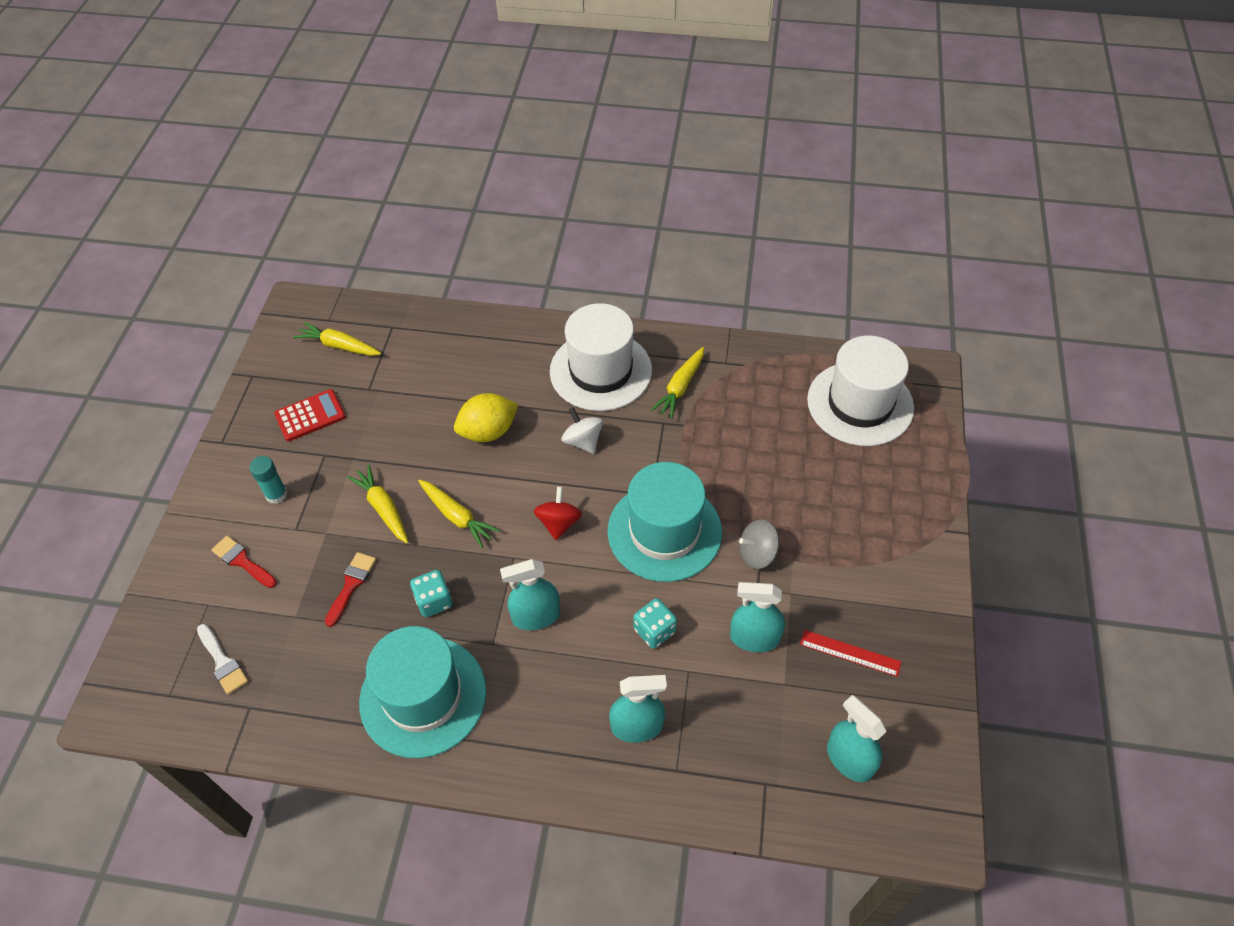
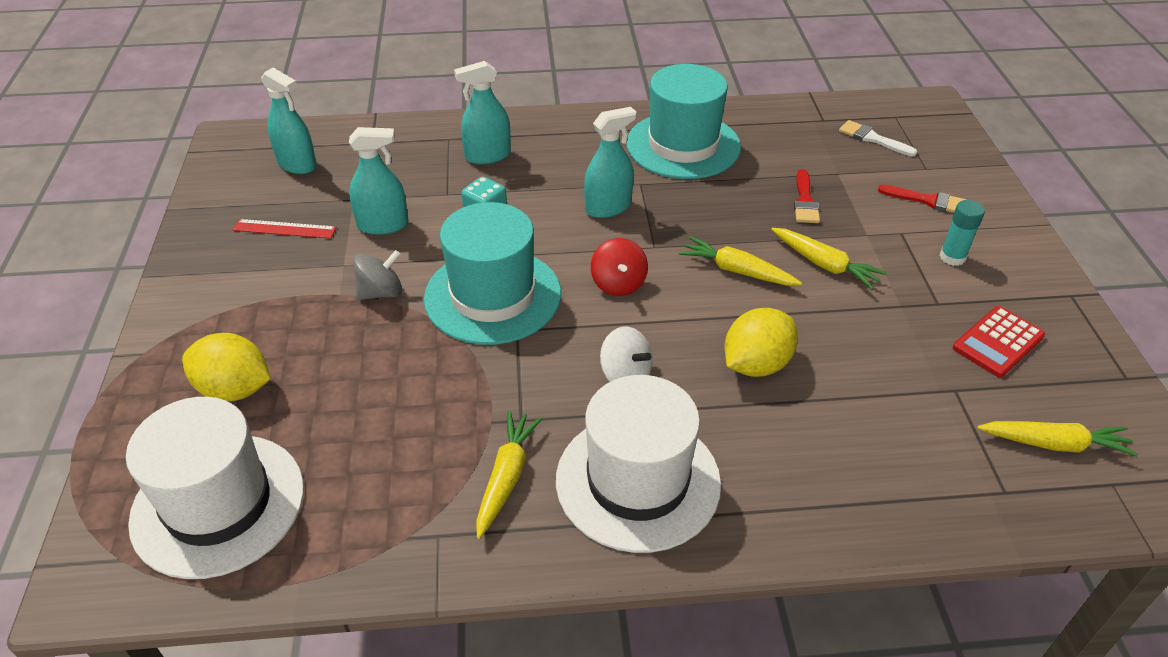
camera: 165 degrees right, 10 degrees down
(434, 601) = (715, 202): turquoise dice -> none
(865, 483) = (235, 389): none -> yellow lemon

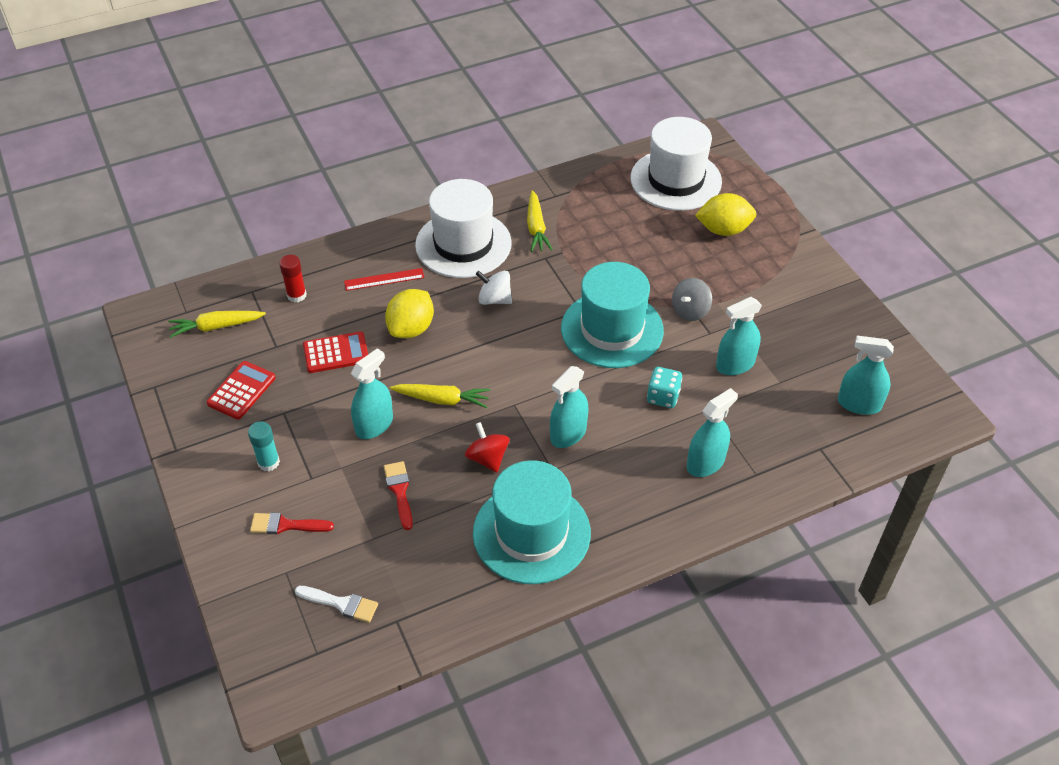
camera: 160 degrees right, 5 degrees up
(284, 229) = (804, 340): red ruler -> red ruler (384, 279)
(618, 284) = (527, 363): red spinning top -> red spinning top (487, 458)
(824, 264) = (374, 425): yellow carrot -> turquoise spray bottle
(867, 358) = (336, 353): none -> red calculator
(928, 463) = (296, 295): none -> red glue stick

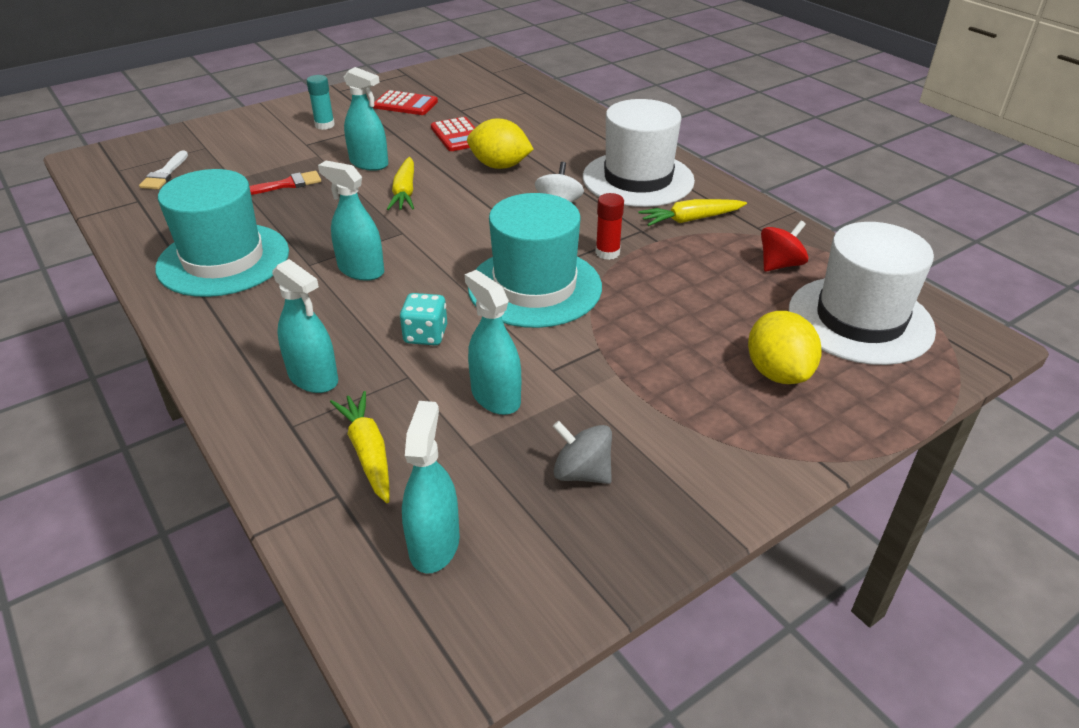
camera: 80 degrees right, 10 degrees down
(216, 327) = (478, 85): yellow carrot -> yellow carrot (368, 452)
(286, 525) = (255, 141): red brush -> none
(296, 295) = (527, 110): red glue stick -> red glue stick (607, 253)
(384, 279) = (564, 145): red ruler -> none
(487, 458) = (326, 225): red spinning top -> red spinning top (780, 264)
(690, 311) = (590, 349): grey spinning top -> grey spinning top (582, 473)

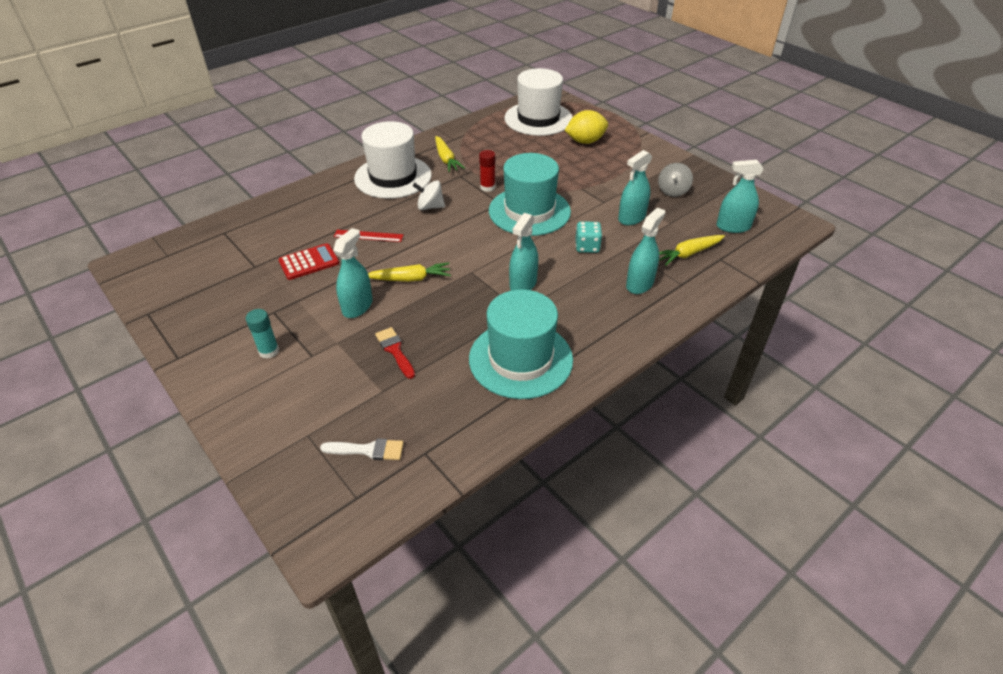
camera: 95 degrees left, 5 degrees up
(405, 104) = (231, 302): red calculator -> none
(500, 166) = (368, 236): yellow lemon -> red ruler
(780, 264) = (492, 135): red spinning top -> none

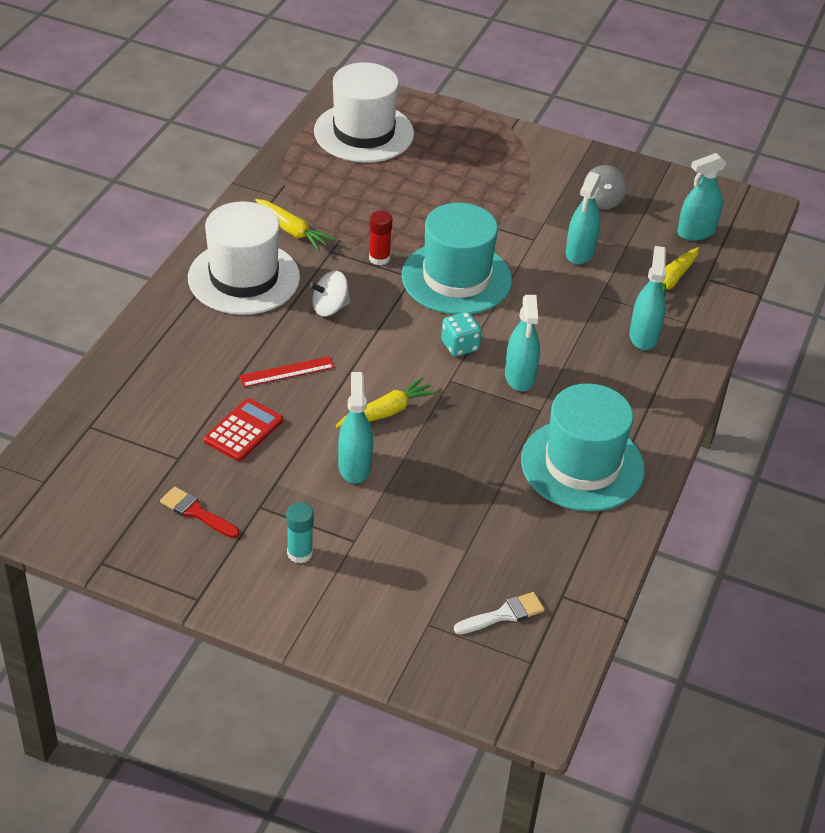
camera: 30 degrees left, 0 degrees up
(395, 350) = (442, 502): red brush -> red brush (196, 512)
(585, 141) = (450, 154): yellow lemon -> none
(587, 247) = (556, 306): turquoise dice -> turquoise dice (460, 346)

